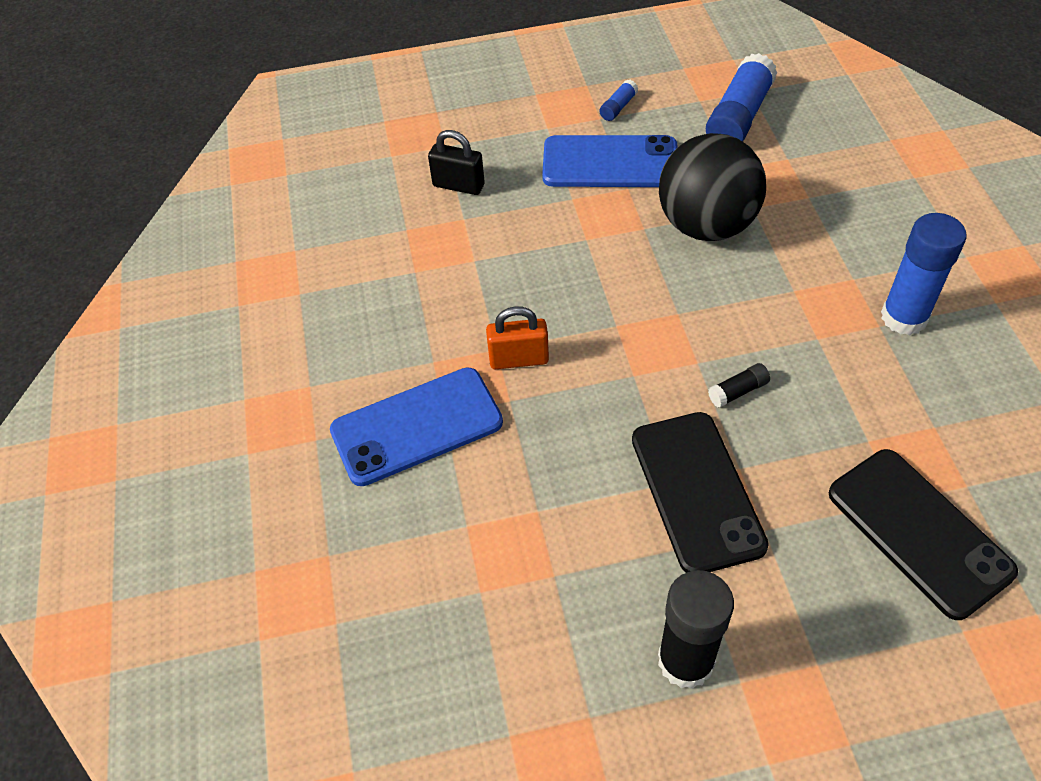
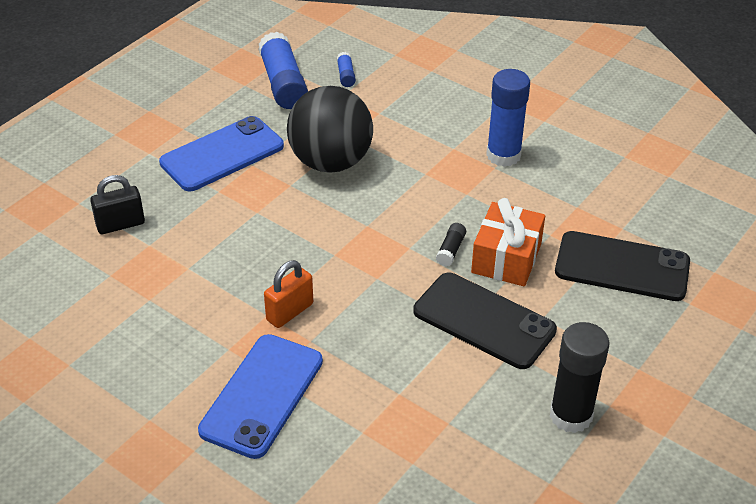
camera: 45 degrees left, 10 degrees down
(618, 107) = (189, 115): blue glue stick -> blue glue stick (346, 75)
(790, 437) = (506, 258): none -> orange gift

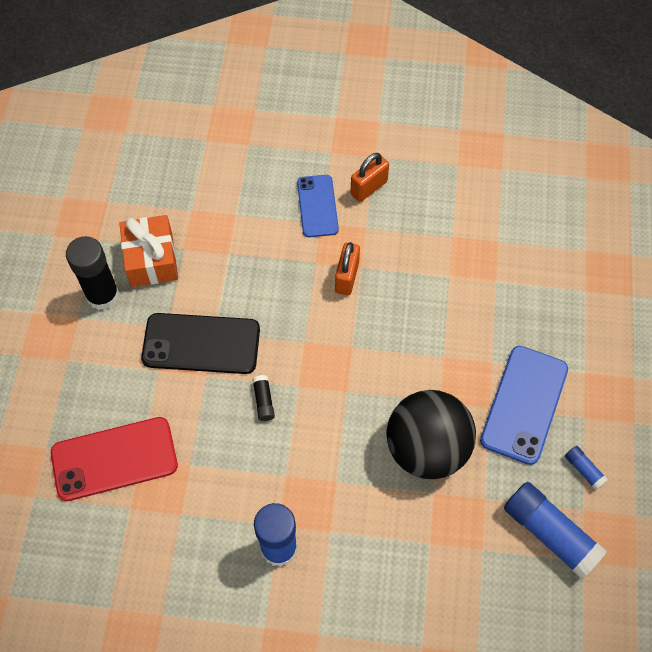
camera: 150 degrees right, 20 degrees up
(120, 224) = (534, 287): black padlock -> none
(188, 387) = (369, 188): none -> orange padlock
(262, 395) = (317, 206): blue phone -> blue phone, size x0.65
(346, 75) = (501, 584): blue glue stick -> blue glue stick (584, 470)
(506, 258) = (214, 416): orange gift -> orange gift (151, 259)
(622, 267) = (114, 459): black phone -> red phone

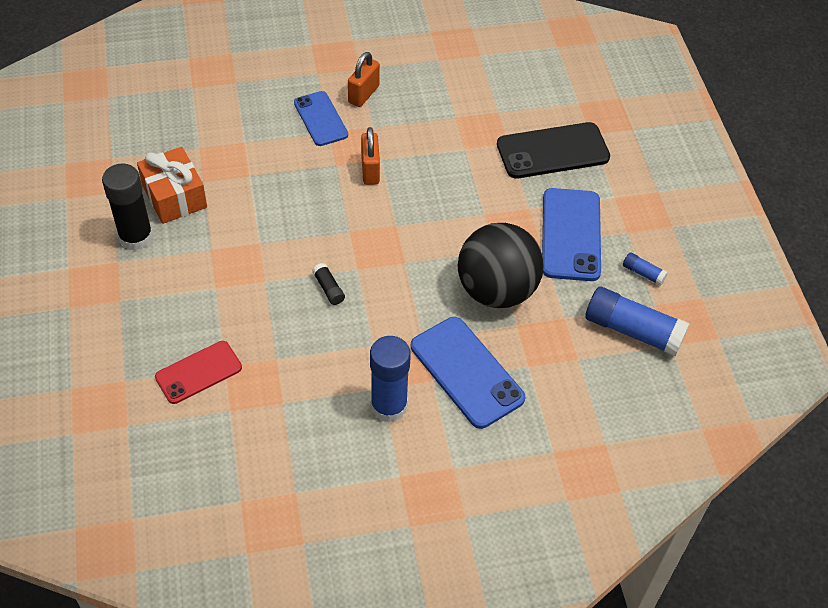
camera: 20 degrees left, 10 degrees down
(114, 459) = (198, 372): red phone -> red phone, size x0.65
(201, 344) = (250, 255): black phone -> black phone (552, 151)
(366, 532) = (466, 372): none -> blue phone

